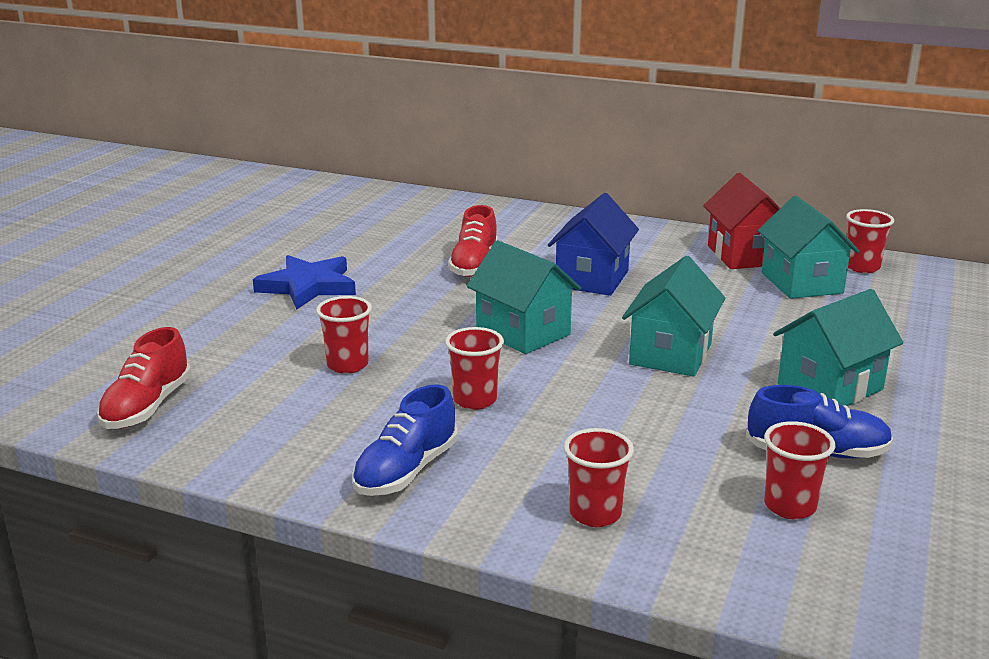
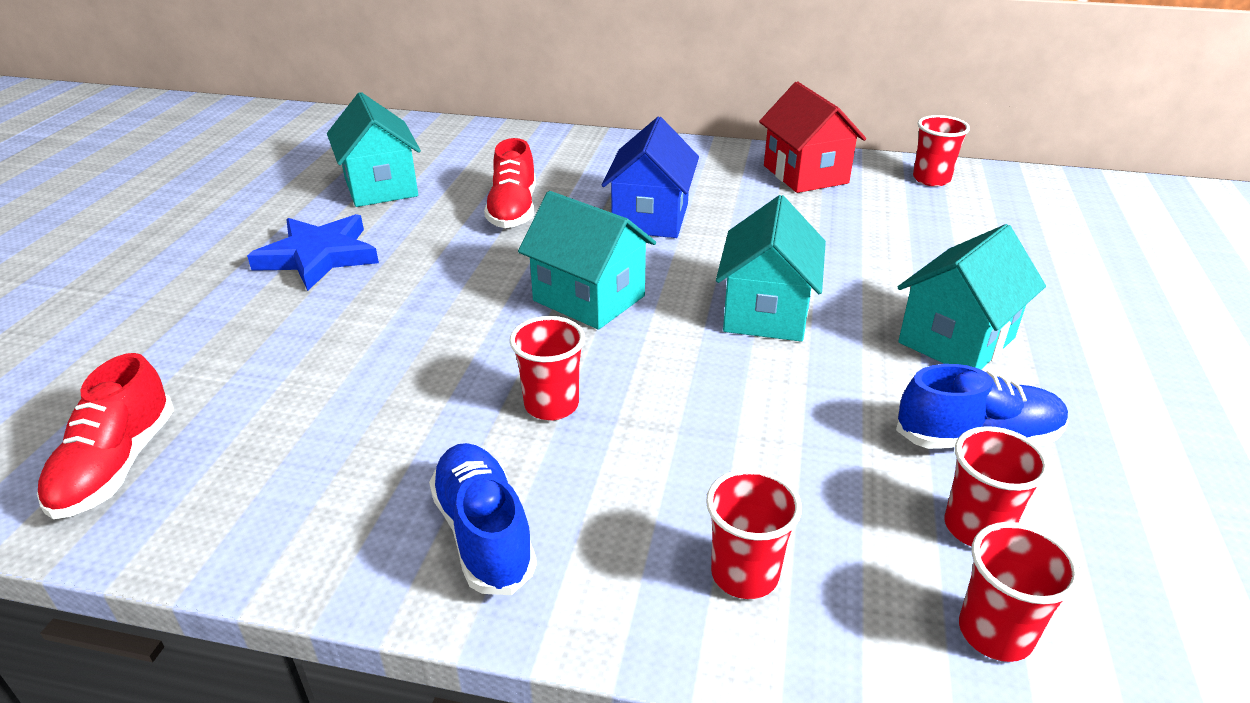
camera: 10 degrees left, 10 degrees up
(347, 365) = (382, 368): red cup -> red cup (995, 633)
(406, 471) = (484, 533): blue shoe -> blue shoe turned 135 degrees clockwise
(801, 283) = (876, 204): turquoise house -> turquoise house (381, 187)

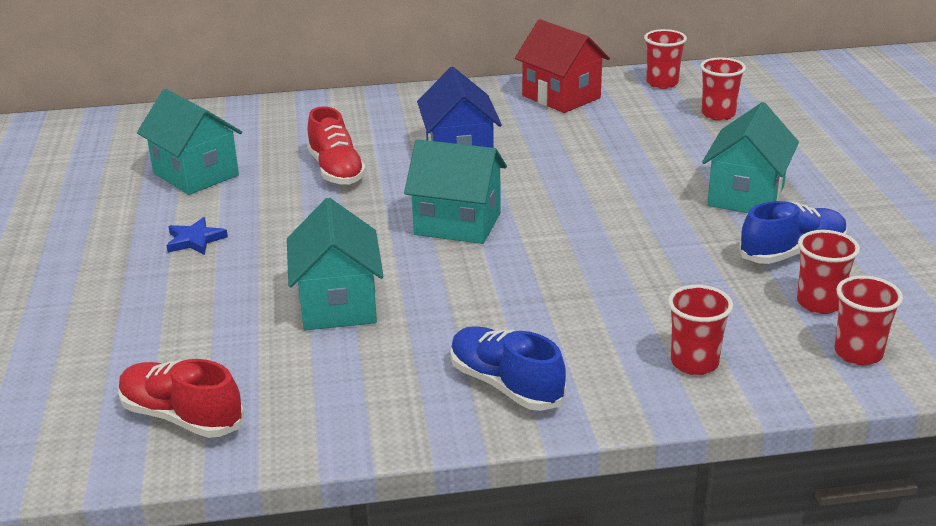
camera: 20 degrees left, 5 degrees down
(116, 466) = (181, 417): red shoe -> red shoe turned 135 degrees clockwise
(318, 256) = (195, 240): blue star -> blue star, size x0.54
(551, 405) = (488, 300): red cup -> red cup (718, 114)
(766, 312) = (601, 205): turquoise house -> turquoise house (338, 305)

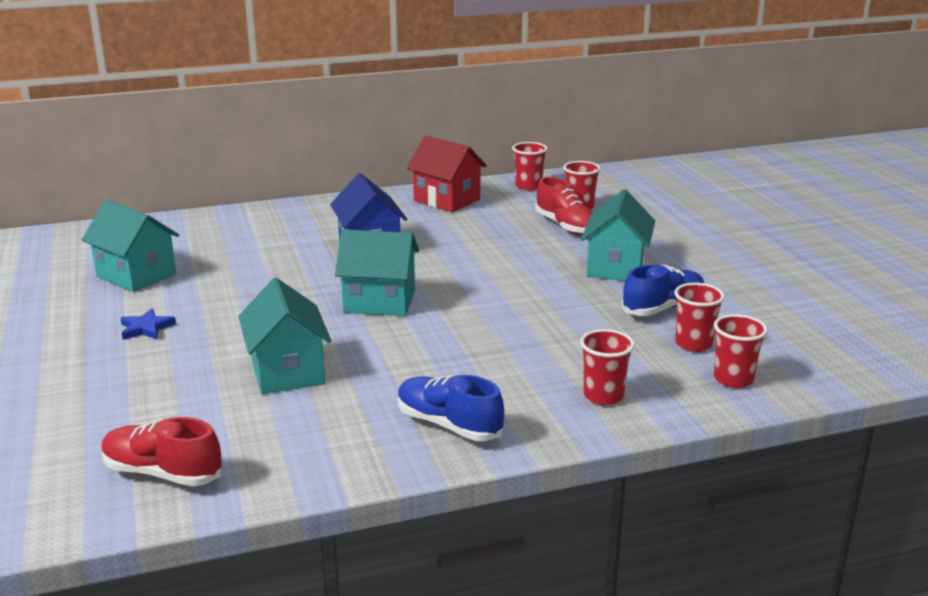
camera: 10 degrees left, 5 degrees down
(336, 170) = (264, 266): red shoe -> red shoe (565, 226)

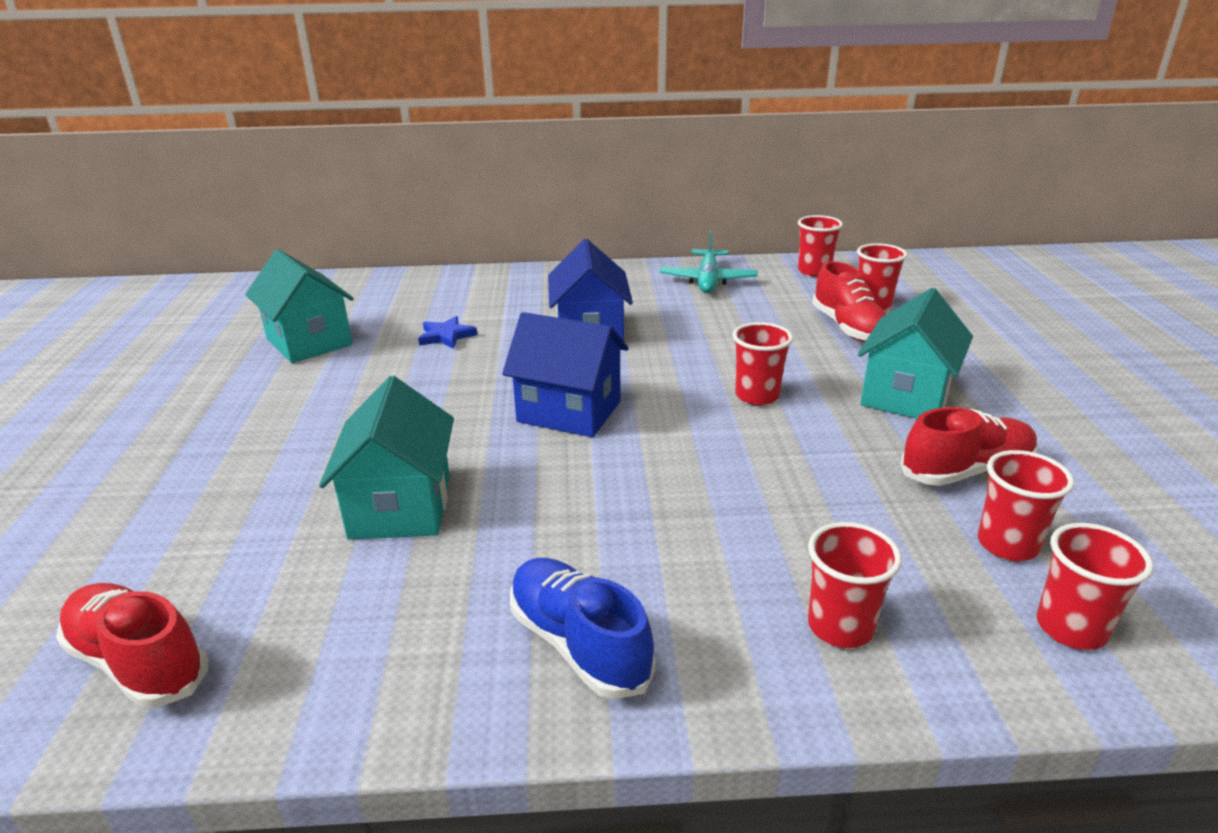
camera: 15 degrees right, 5 degrees up
(146, 328) = (274, 414): blue star -> blue star (446, 336)
(379, 302) = (569, 411): turquoise house -> blue house
(447, 200) = (707, 280): red house -> turquoise plane
(513, 278) = (757, 396): none -> red cup
(663, 308) = (966, 471): blue shoe -> red shoe

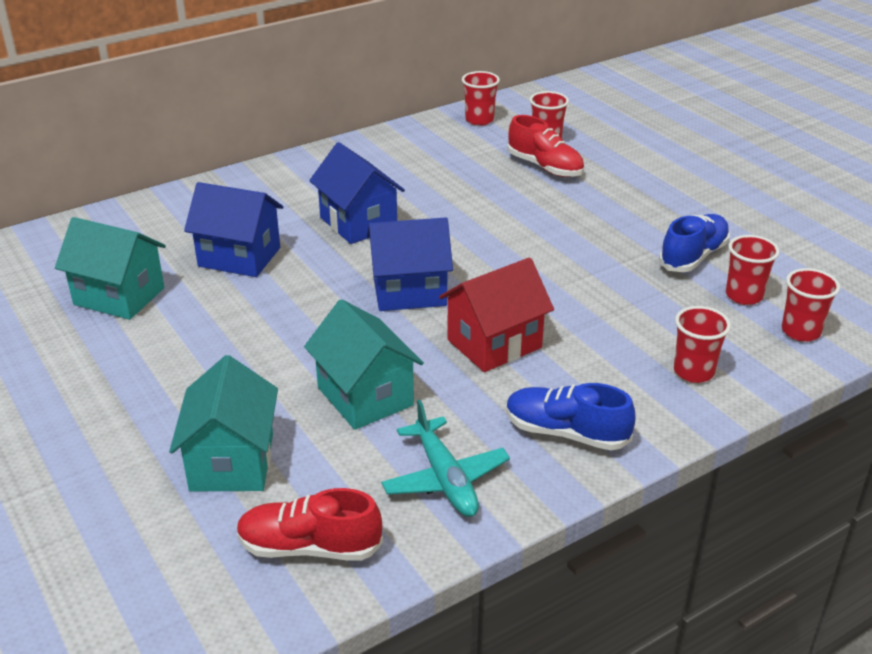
camera: 30 degrees left, 5 degrees up
(446, 336) = (239, 257): blue star -> blue house
(603, 496) = (494, 344): none -> red house
(707, 280) = (404, 148): turquoise plane -> turquoise plane (445, 479)
(757, 396) = (528, 241): red cup -> none
(906, 395) = (622, 213): turquoise house -> turquoise house (232, 462)
(966, 471) = (693, 256): red shoe -> blue shoe

